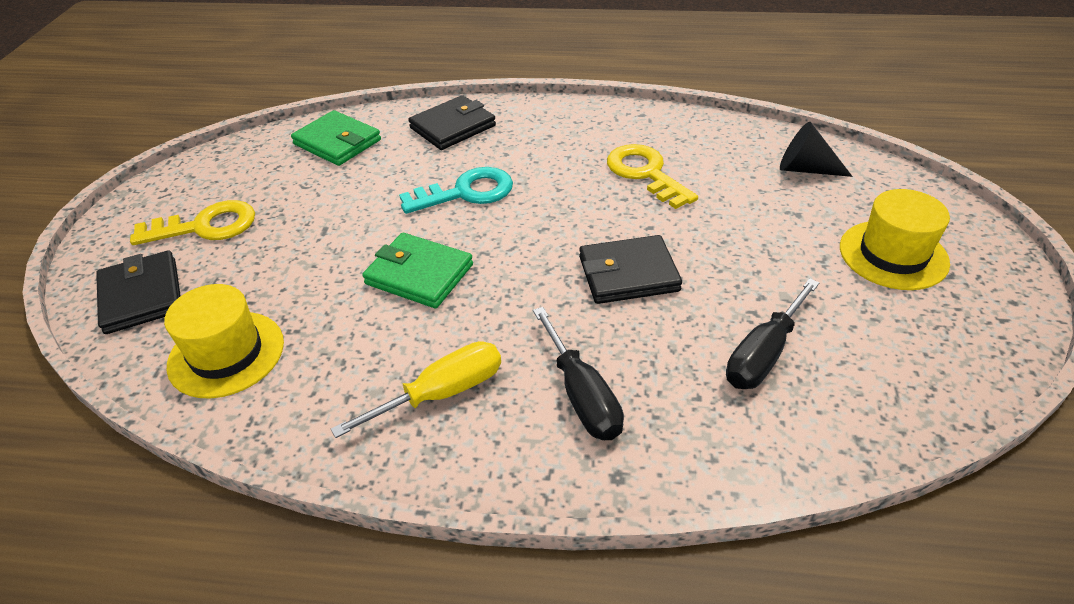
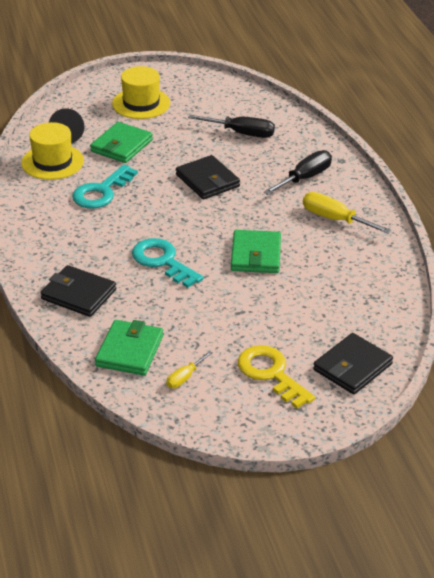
camera: 115 degrees left, 5 degrees down
(226, 354) = (367, 304): yellow hat -> yellow hat (52, 162)
(265, 167) = (184, 378): none -> yellow screwdriver
(645, 173) = (101, 192): yellow key -> turquoise key
(760, 210) = (121, 146): none -> green wallet

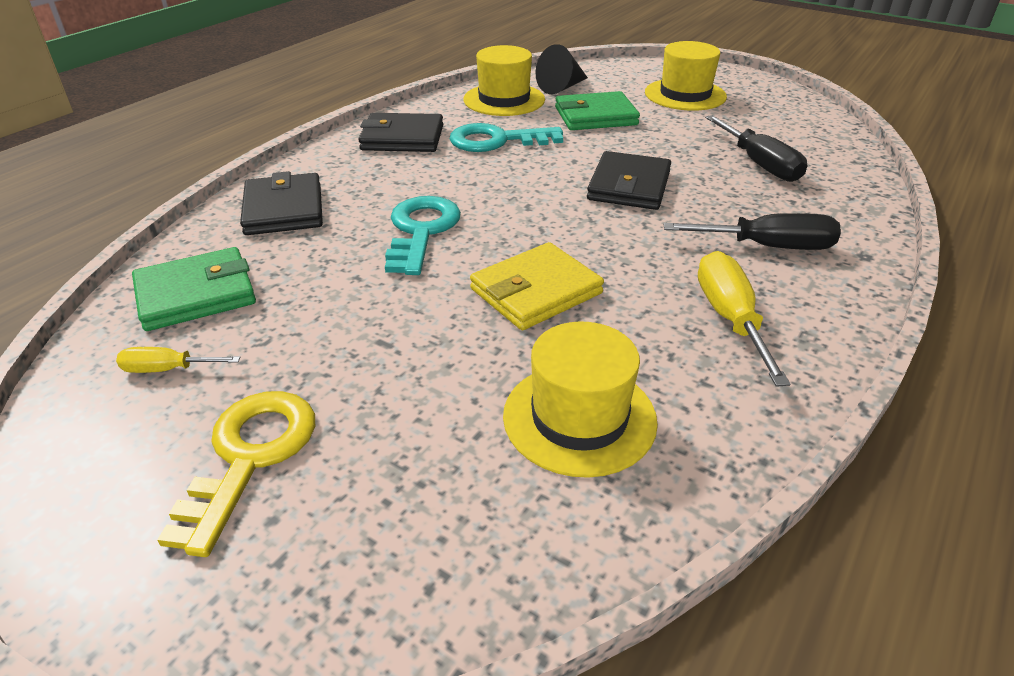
camera: 50 degrees right, 0 degrees up
(256, 255) = (536, 291): green wallet -> yellow wallet
(343, 287) = (579, 418): none -> yellow hat
(352, 367) = (361, 560): black wallet -> black wallet (402, 138)

